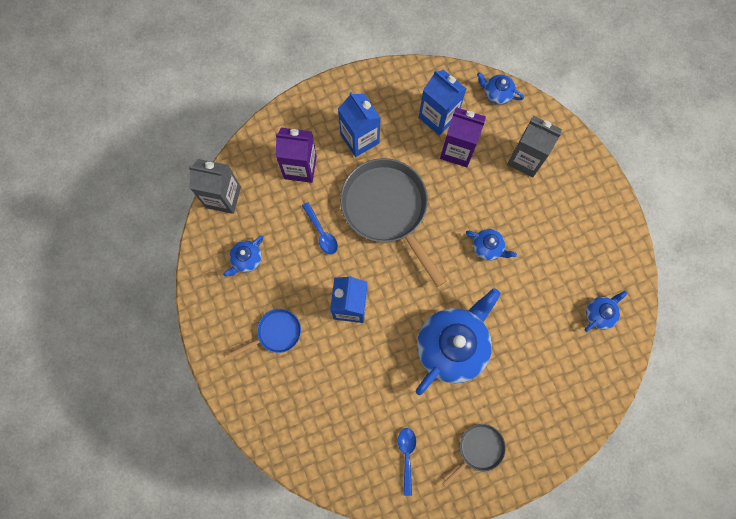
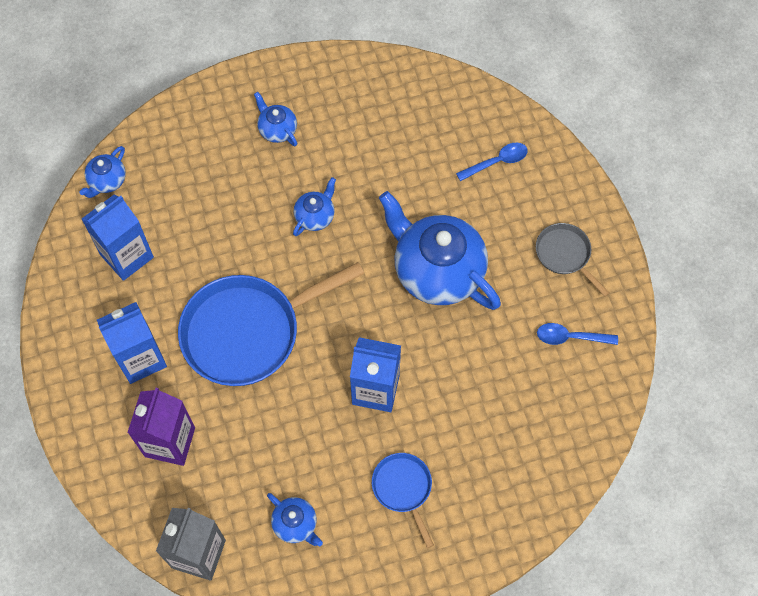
camera: 85 degrees left, 10 degrees down
(321, 233) = (269, 419): blue spoon -> blue spoon (497, 162)
(387, 209) = (248, 331): grey pan -> blue pan
(457, 150) = (178, 237): purple carton -> none
(525, 159) = (204, 159): grey carton -> none
(599, 313) = (411, 105): blue teapot -> blue teapot (277, 129)

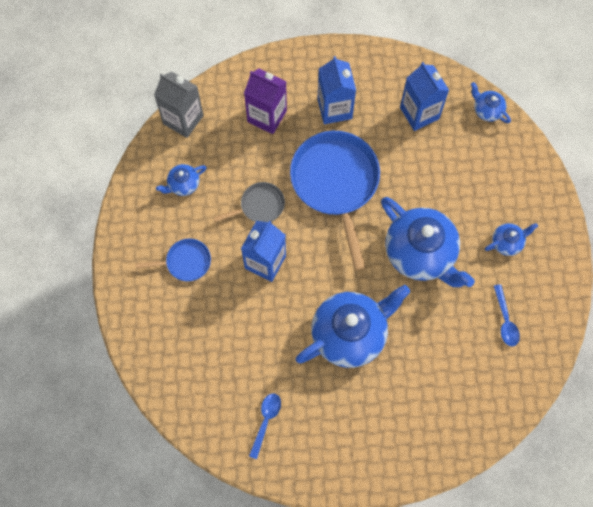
camera: 105 degrees right, 5 degrees up
(315, 216) = (421, 253): blue teapot -> blue teapot, size x2.21
(497, 162) = (438, 411): blue spoon -> blue spoon (505, 320)
(565, 255) = (338, 441): grey pan -> grey pan (259, 206)

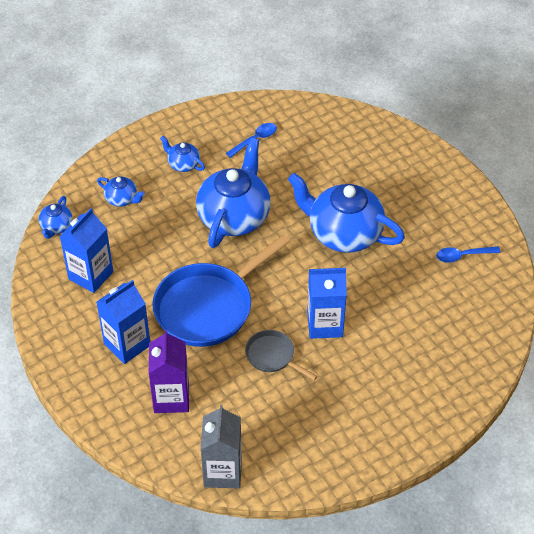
camera: 120 degrees left, 20 degrees down
(183, 184) = (294, 432): blue teapot -> blue teapot (122, 199)
(185, 262) = (371, 387): blue pan -> none

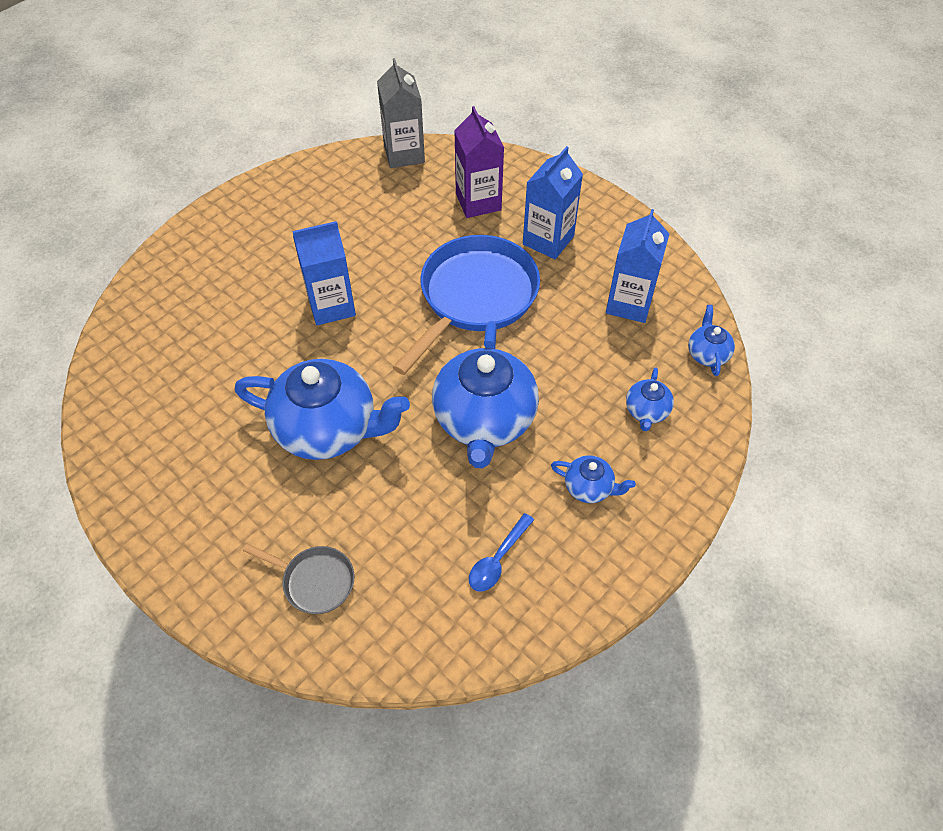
camera: 165 degrees right, 5 degrees up
(122, 199) = (646, 411): blue teapot -> blue teapot turned 90 degrees counterclockwise
(272, 356) = (383, 260): grey pan -> grey pan (314, 581)
(462, 256) = (159, 431): blue spoon -> none

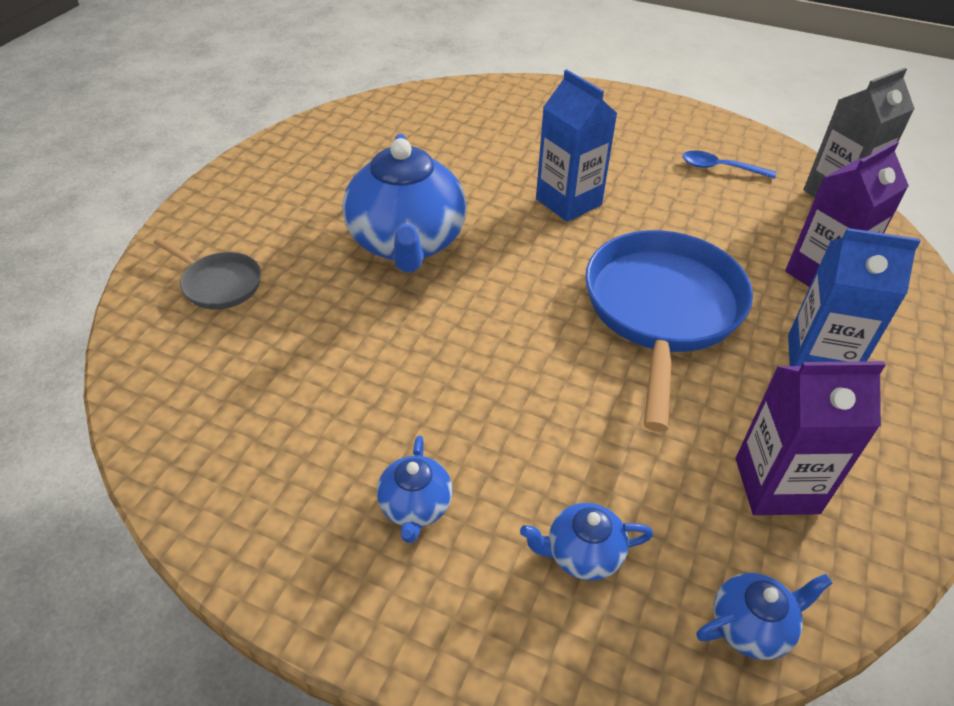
camera: 70 degrees right, 10 degrees down
(314, 581) = (219, 284): grey pan -> grey pan turned 60 degrees counterclockwise
(474, 297) = (662, 310): blue pan -> blue pan turned 90 degrees counterclockwise
(484, 420) = (477, 367): blue teapot -> none
(498, 560) = (276, 430): blue spoon -> blue spoon (720, 168)
(629, 303) = (776, 485): blue carton -> purple carton

